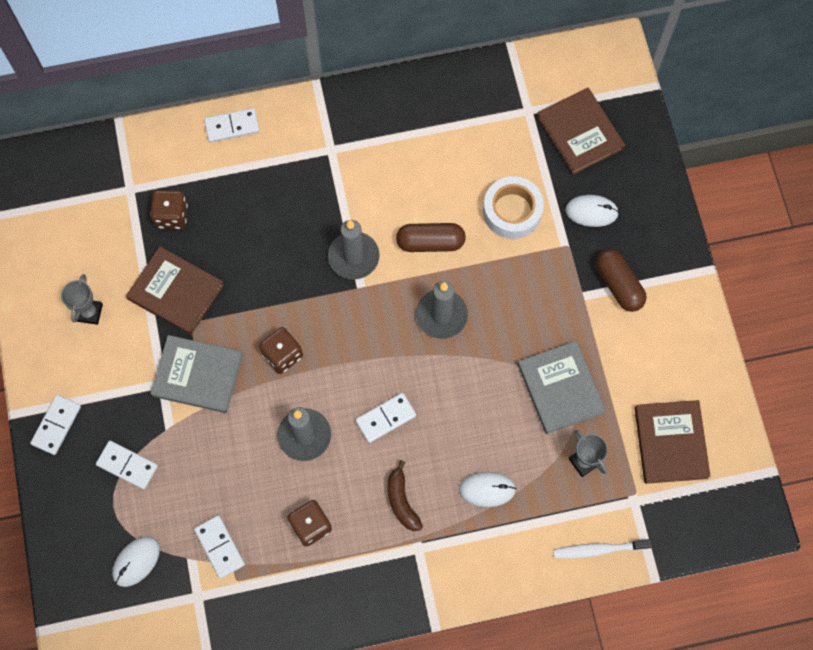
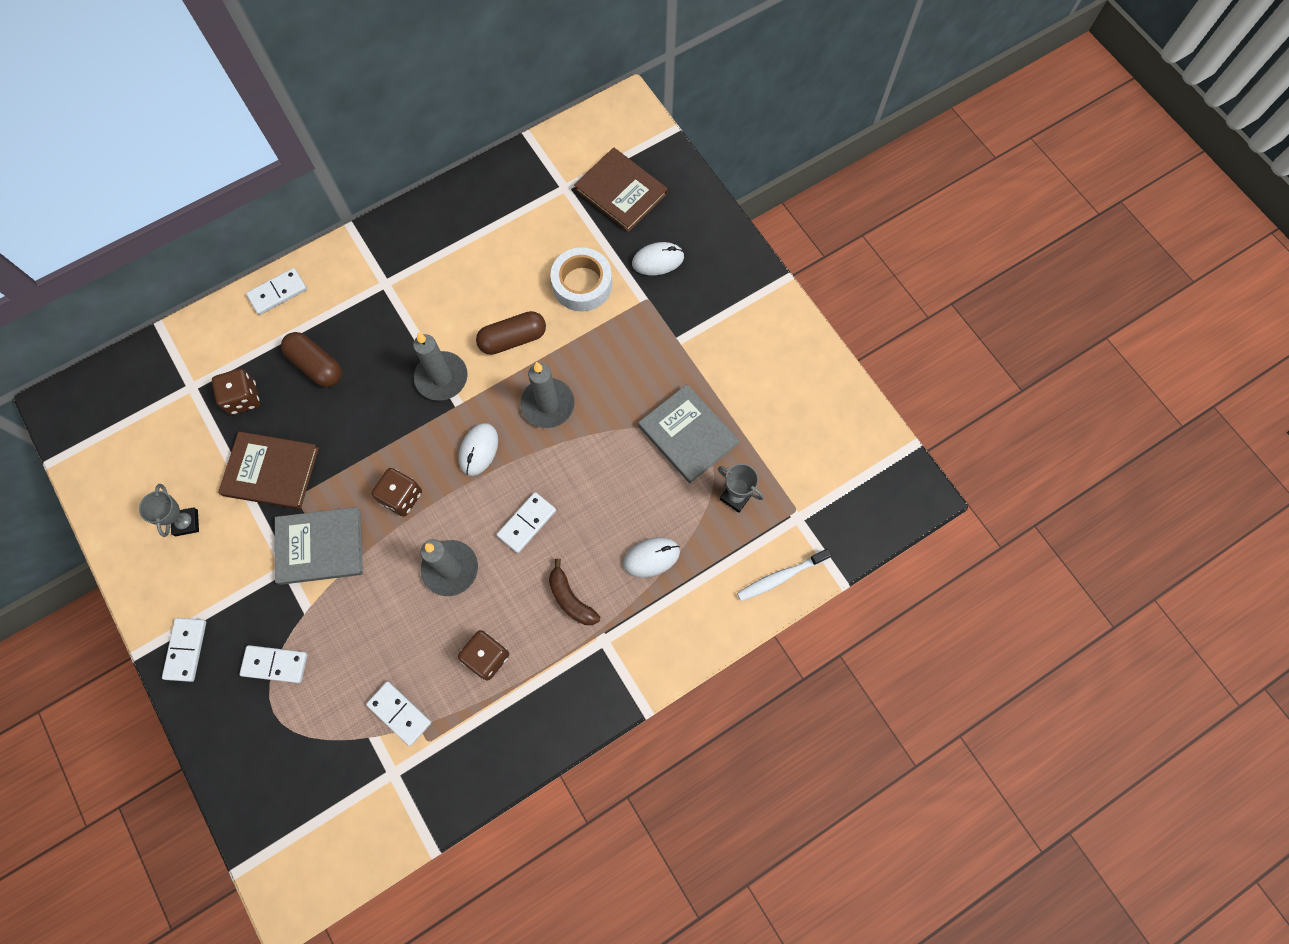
camera: 20 degrees left, 0 degrees up
(136, 561) = (316, 761): white mouse -> white mouse (478, 450)
(618, 284) = (707, 319): brown capsule -> brown capsule (316, 365)
(670, 442) = (811, 450): brown book -> none

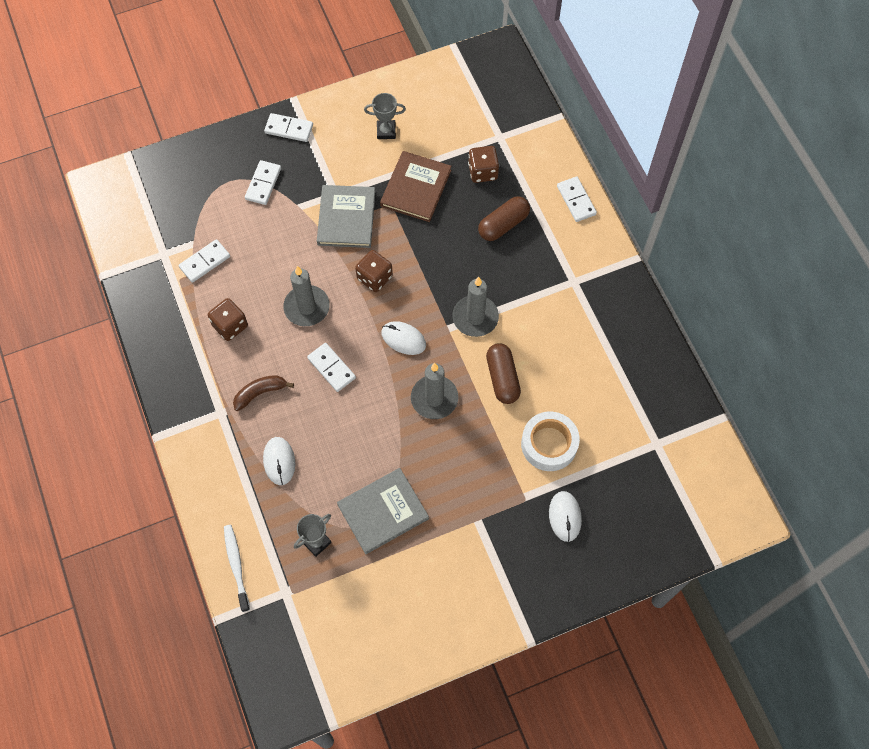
camera: 100 degrees right, 5 degrees down
(621, 192) = (645, 495): brown book -> none

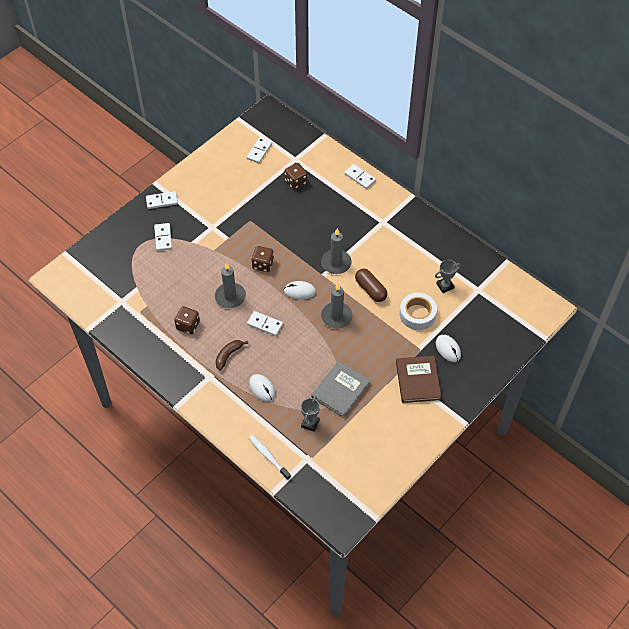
camera: 25 degrees left, 10 degrees down
(205, 262) = (151, 296): white domino -> white domino (259, 151)
(346, 218) = (227, 238): grey book -> none
(386, 131) = (224, 180): grey trophy -> grey trophy (445, 286)
(416, 188) = (260, 206): brown book -> brown book (418, 380)
(503, 224) = (324, 206): brown capsule -> none

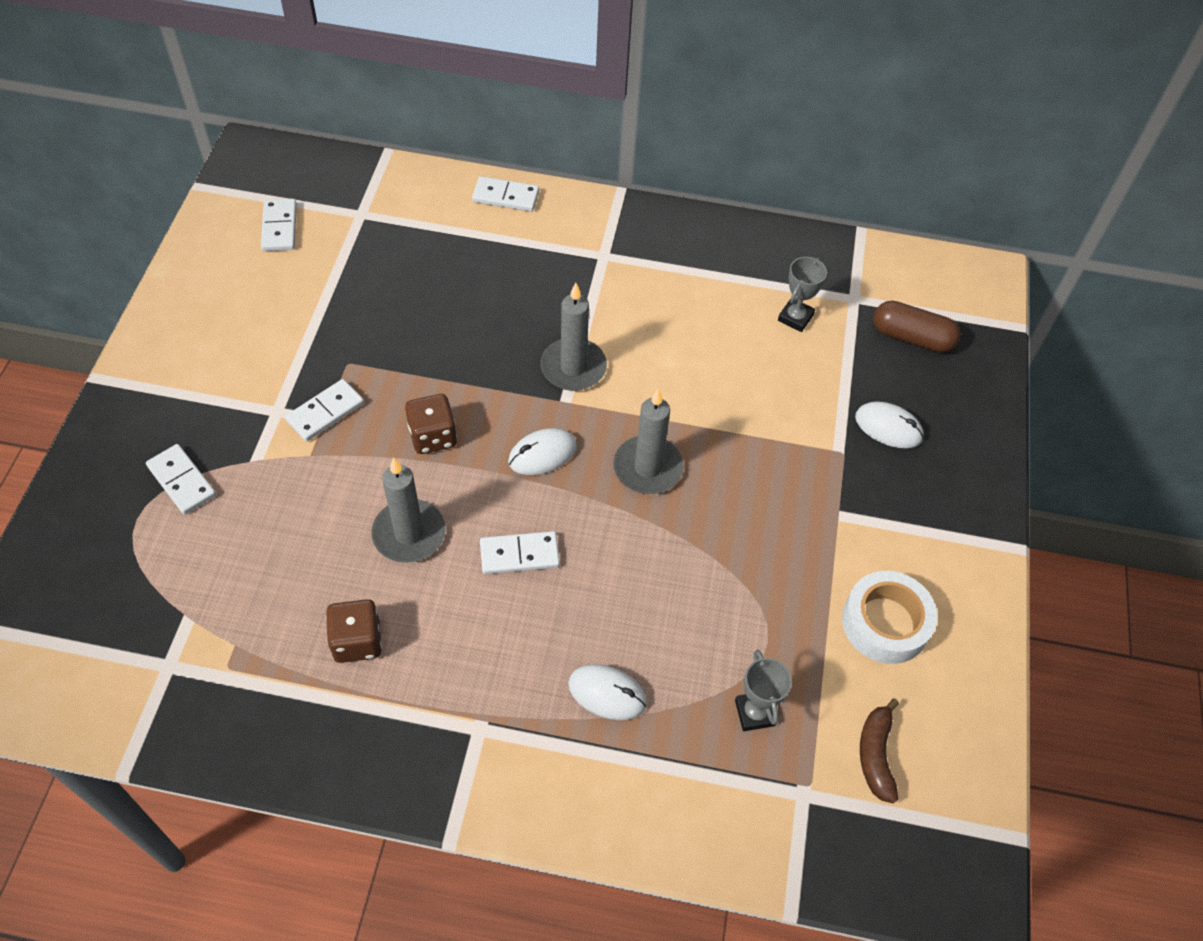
camera: 35 degrees left, 0 degrees up
(162, 201) = (131, 407): white domino -> white domino (325, 412)
(228, 355) = (488, 660): brown banana -> brown banana (876, 755)
(268, 457) = (726, 838): white toothbrush -> none
(295, 182) = (390, 253): brown dice -> none
(340, 390) = (762, 610): grey book -> none
(370, 290) = (672, 386): brown capsule -> brown capsule (911, 337)
(417, 314) = (788, 391): white tape -> white tape (885, 623)
(418, 380) = (883, 513): brown book -> none

